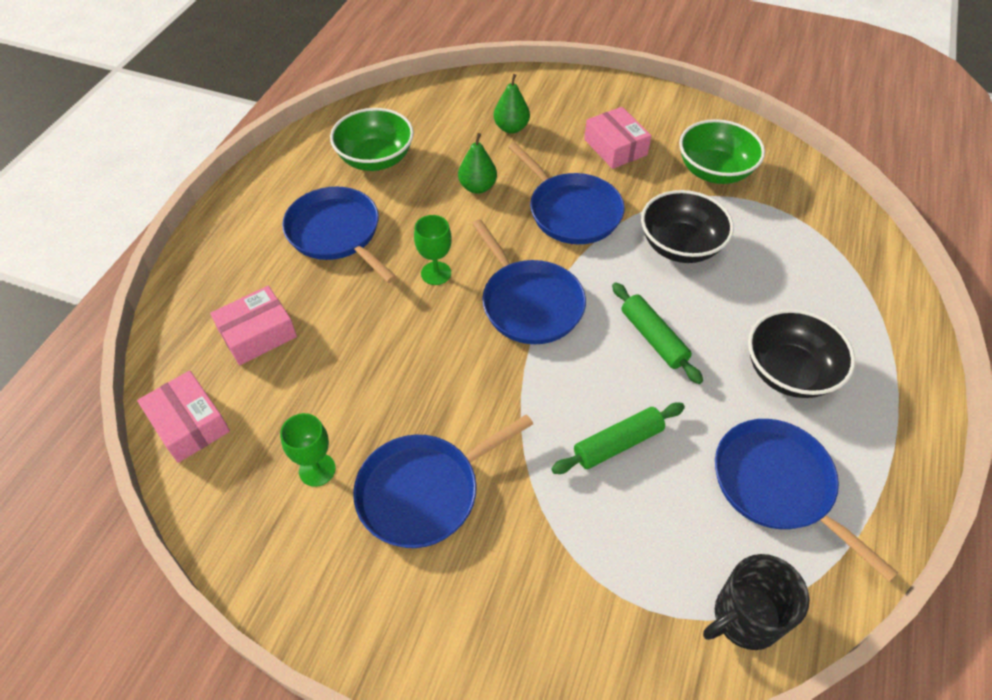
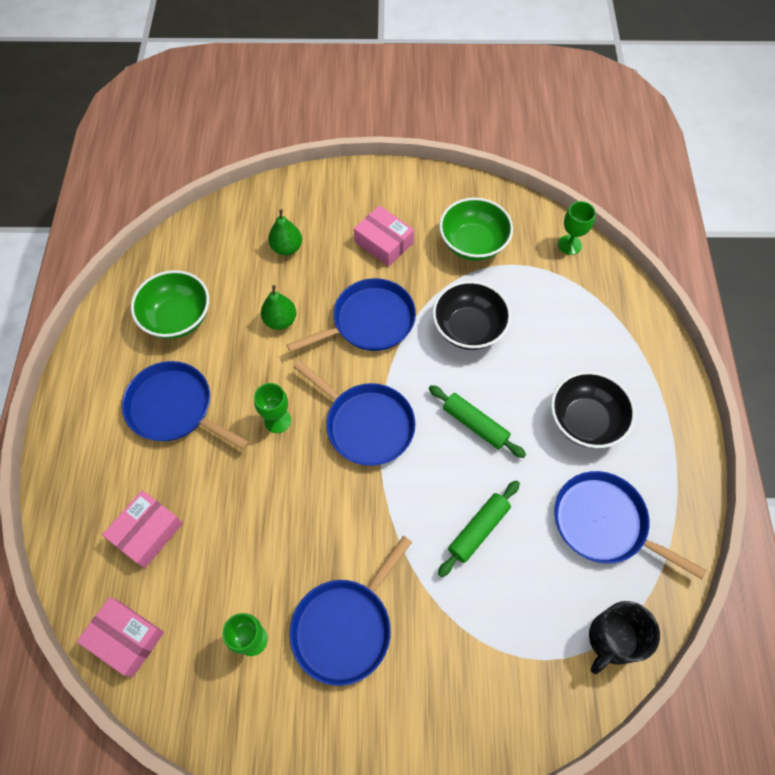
camera: 20 degrees left, 10 degrees up
(572, 211) = (369, 321): blue pan -> blue pan turned 60 degrees counterclockwise
(827, 199) = (569, 245): none -> green goblet

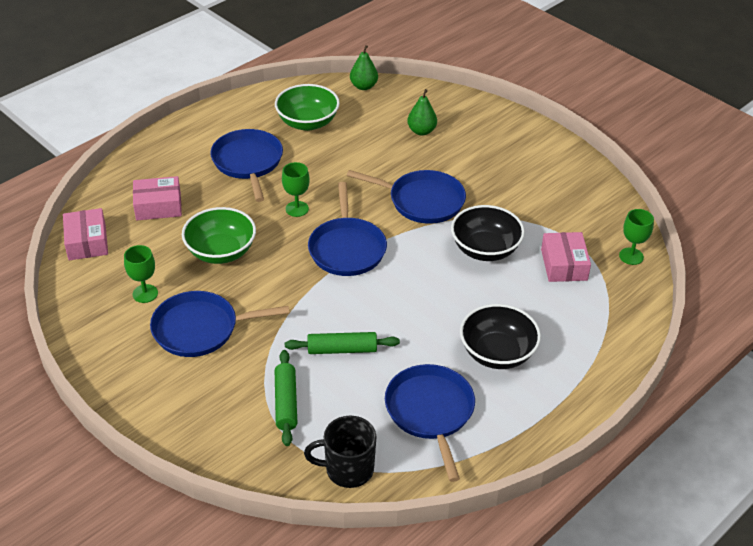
camera: 45 degrees right, 20 degrees down
(280, 320) = (366, 163): green pear -> green pear (363, 86)
(384, 242) = (491, 168): pink box -> pink box (564, 265)
(473, 243) = (555, 209): green bowl -> green bowl (221, 252)
(475, 424) = (417, 299): green rolling pin -> green rolling pin (286, 403)

